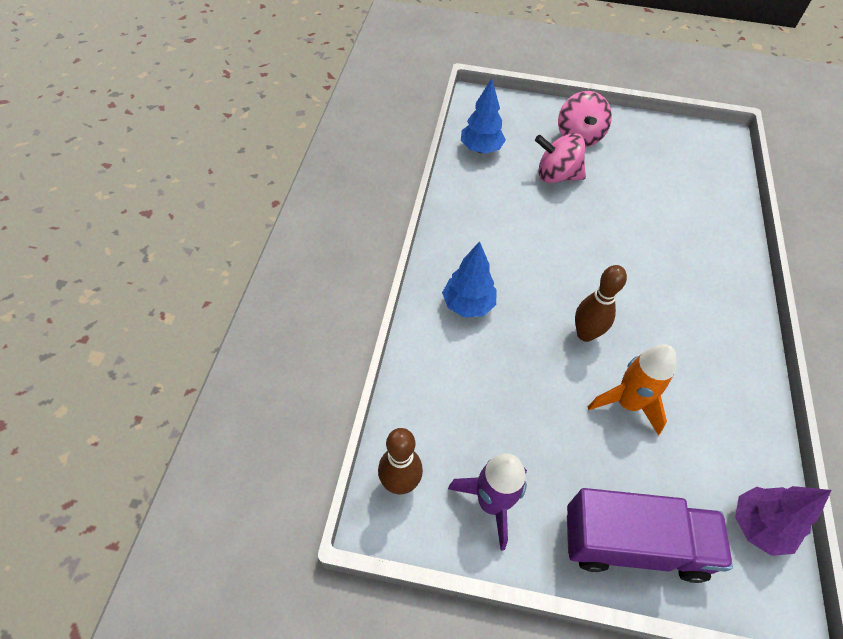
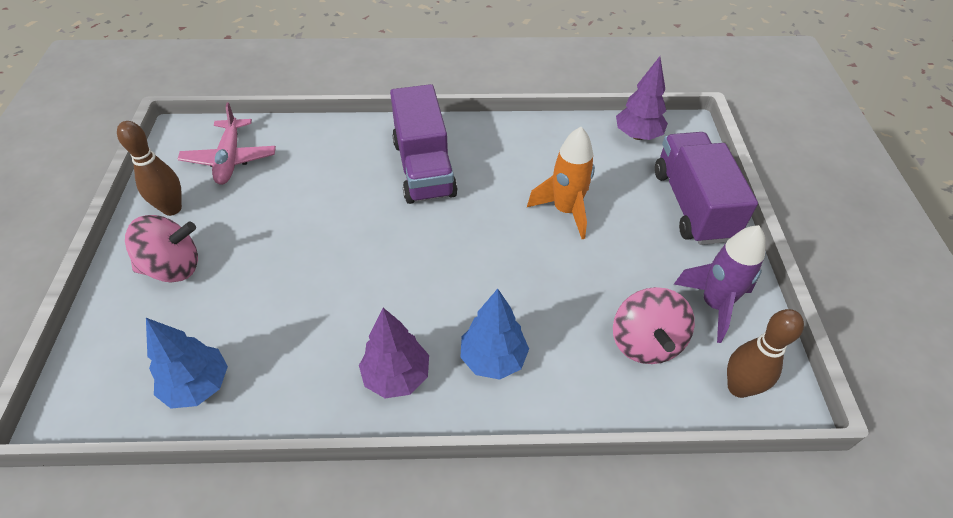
camera: 100 degrees left, 5 degrees down
(466, 245) = (396, 376): none -> purple tree
(556, 175) = (254, 287): pink spinning top -> pink spinning top (645, 342)
(585, 334) = (498, 245): brown bowling pin -> brown bowling pin (172, 209)
(687, 294) = (423, 168): none -> purple truck
(693, 165) = (230, 159): none -> pink plane

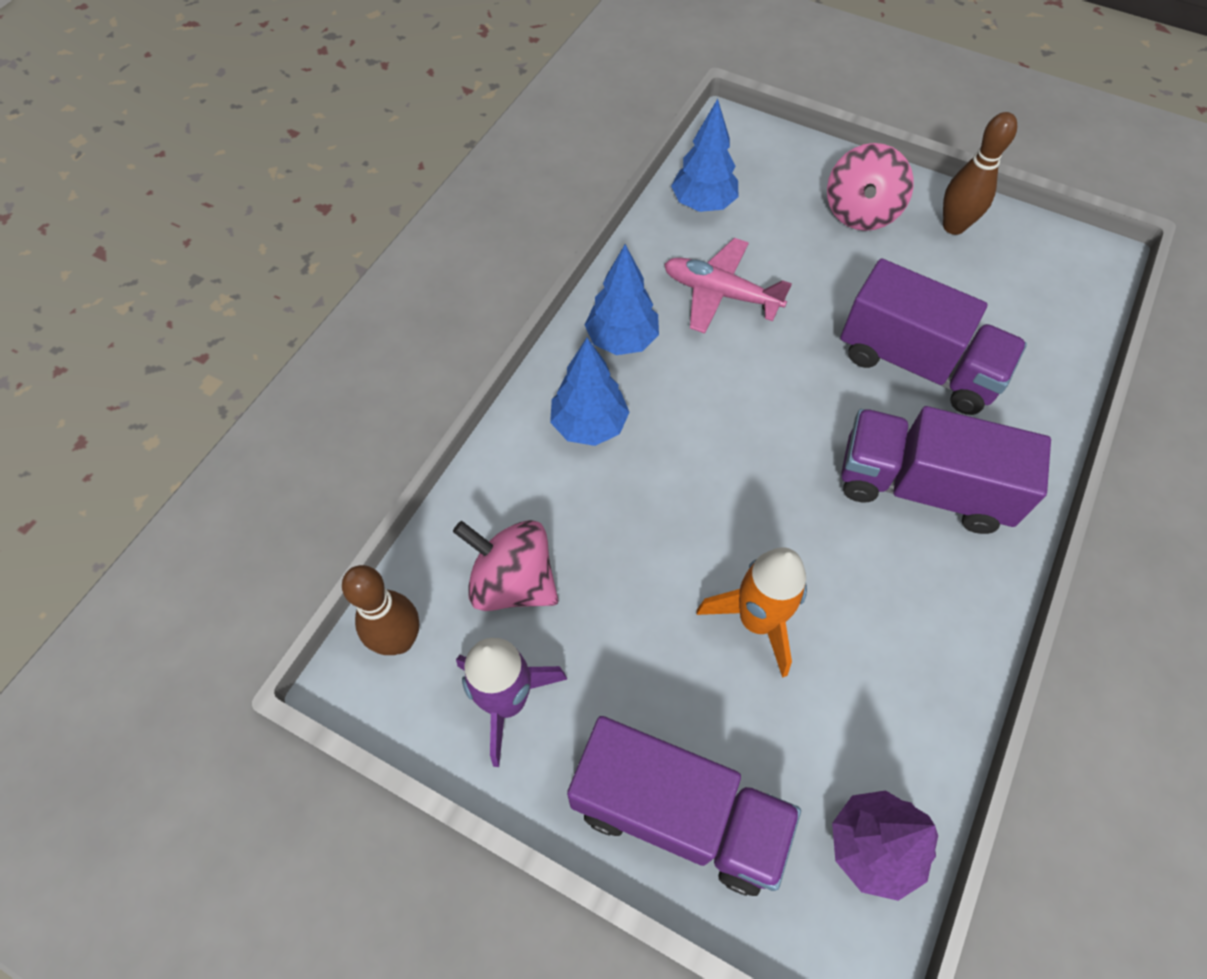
camera: 120 degrees right, 10 degrees up
(230, 159) = (1025, 292): pink plane -> pink plane (720, 294)
(325, 194) = (917, 364): none -> purple truck
(396, 376) = (622, 340): purple tree -> blue tree

